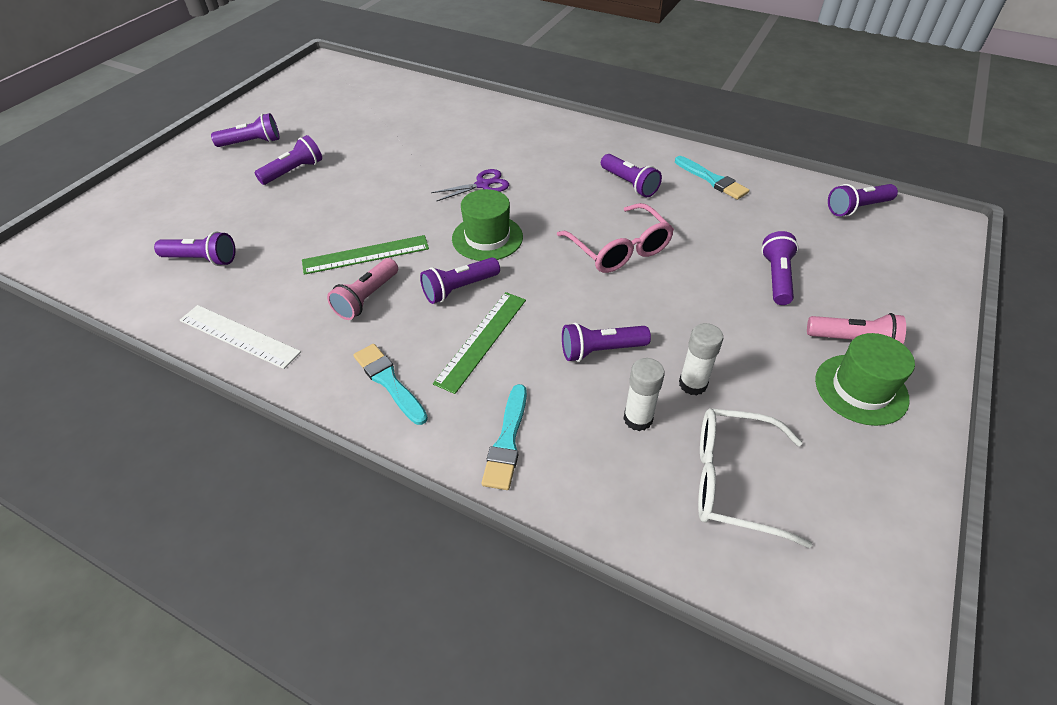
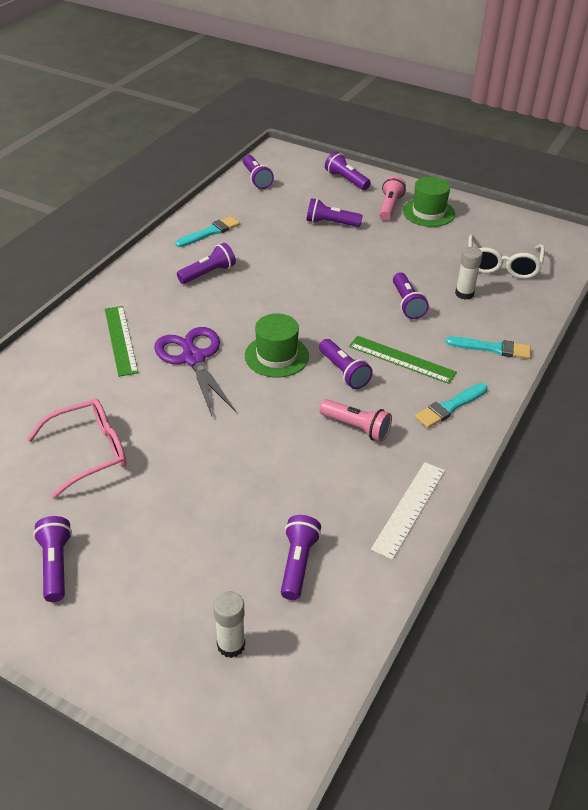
camera: 90 degrees left, 5 degrees down
(294, 171) = (137, 509): purple flashlight -> purple flashlight (346, 180)
(366, 255) = (296, 433): green ruler -> green ruler (120, 340)
(483, 185) = (193, 358): purple scissors -> purple scissors, size x1.73
(619, 249) = (297, 286): pink glasses -> pink glasses (90, 452)
(692, 384) = (432, 269): white glue stick -> white glue stick (231, 645)

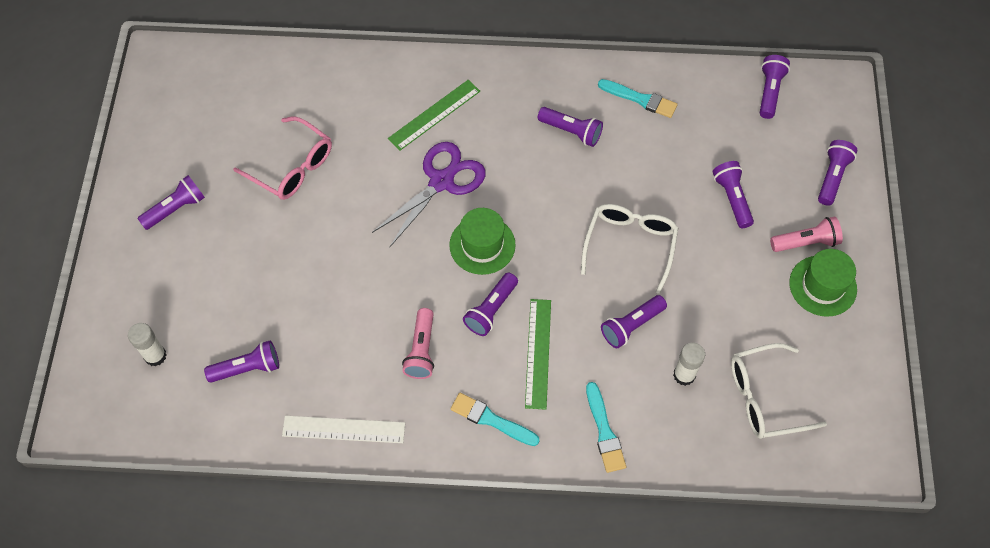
camera: 65 degrees right, 20 degrees up
(256, 179) = (769, 92): purple flashlight -> purple flashlight turned 150 degrees clockwise
(335, 280) = (630, 245): none -> white glasses

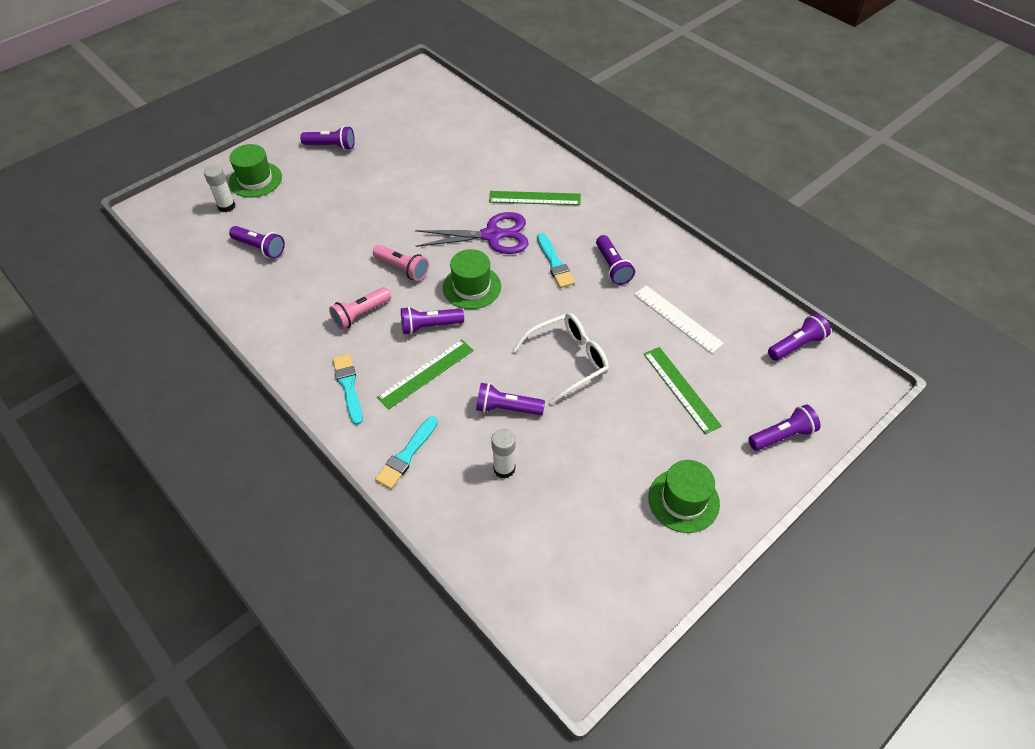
camera: 45 degrees right, 10 degrees down
(146, 305) = (255, 180): none -> green hat
(292, 167) = (417, 169): pink glasses -> none
(343, 429) = (264, 320): white ruler -> white ruler (677, 318)
(640, 99) = (686, 282): turquoise brush -> turquoise brush (554, 263)
(732, 198) = (681, 389): purple flashlight -> green ruler
(764, 398) = (543, 534): white glasses -> none
(806, 242) = (705, 461): pink flashlight -> pink flashlight (402, 269)

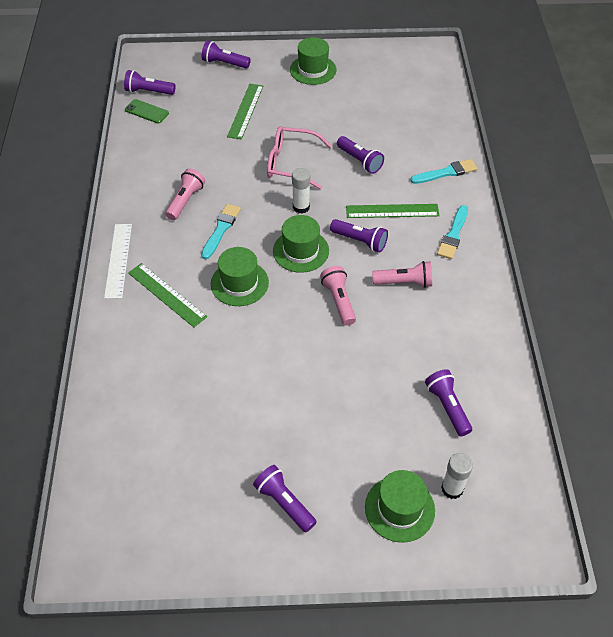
camera: 140 degrees left, 0 degrees up
(492, 235) = (239, 283): purple scissors -> green hat
(504, 468) = (393, 134): white glue stick -> white glue stick (301, 207)
(568, 360) = (291, 163): white glasses -> pink glasses
(612, 267) = (185, 201): purple flashlight -> pink flashlight
(677, 318) = (192, 144): white ruler -> white ruler (118, 260)
(764, 323) = (146, 111): none -> green phone

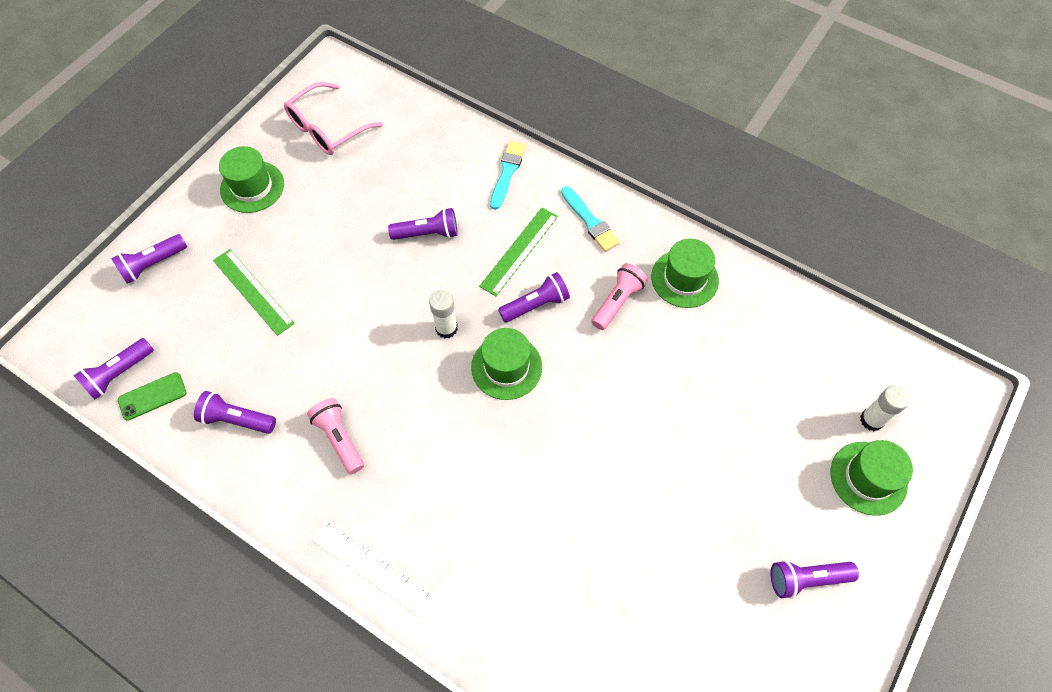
camera: 55 degrees left, 10 degrees up
(167, 294) = (465, 541): green ruler -> none
(221, 229) = (414, 427): turquoise brush -> none
(239, 283) = (505, 454): green hat -> green hat (684, 278)
(291, 163) = (375, 298): pink glasses -> pink glasses (327, 129)
(339, 300) = (598, 374): pink flashlight -> none
(447, 406) = (784, 364): purple flashlight -> purple flashlight (237, 419)

